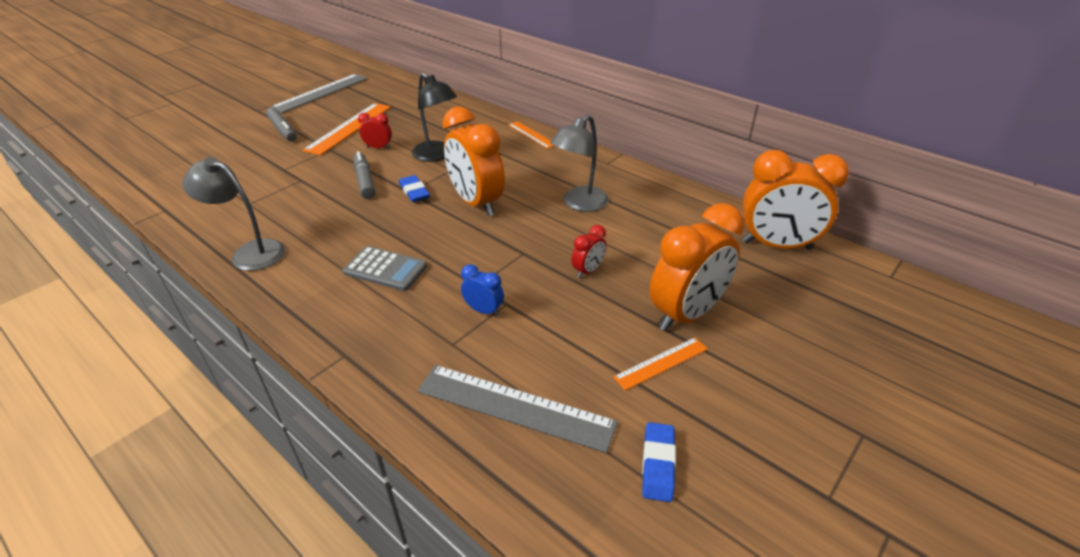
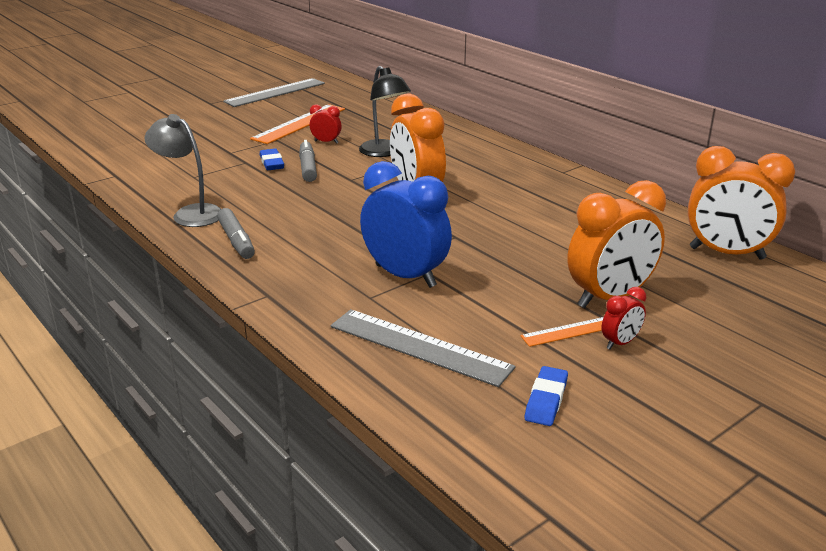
camera: 10 degrees right, 10 degrees down
(283, 130) = (233, 121): grey marker -> grey marker (236, 241)
(385, 269) = (316, 237): grey calculator -> none
(414, 192) = (355, 180): blue eraser -> blue eraser (272, 163)
(484, 310) = (405, 276): blue clock -> blue clock, size x2.20
(531, 135) = (487, 142): orange ruler -> none
(579, 204) = (523, 203): grey lamp -> none
(588, 271) = (517, 256): red clock -> red clock (620, 343)

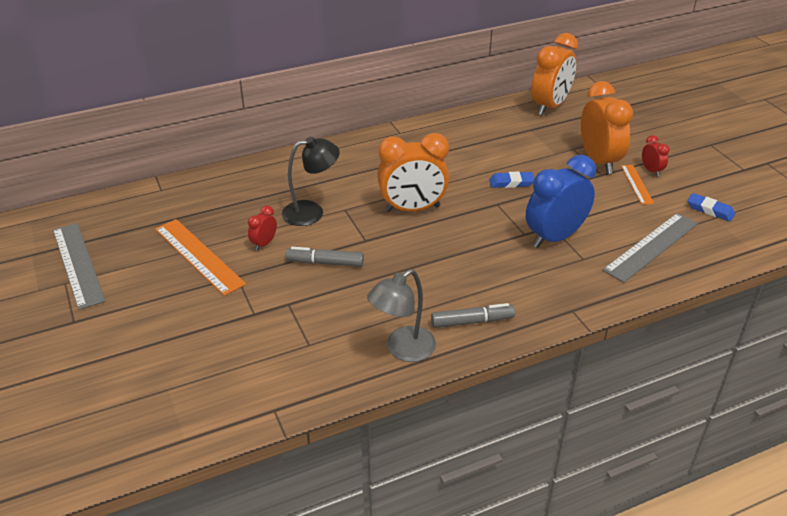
camera: 75 degrees left, 10 degrees up
(272, 163) = (300, 285): blue eraser -> blue eraser (511, 183)

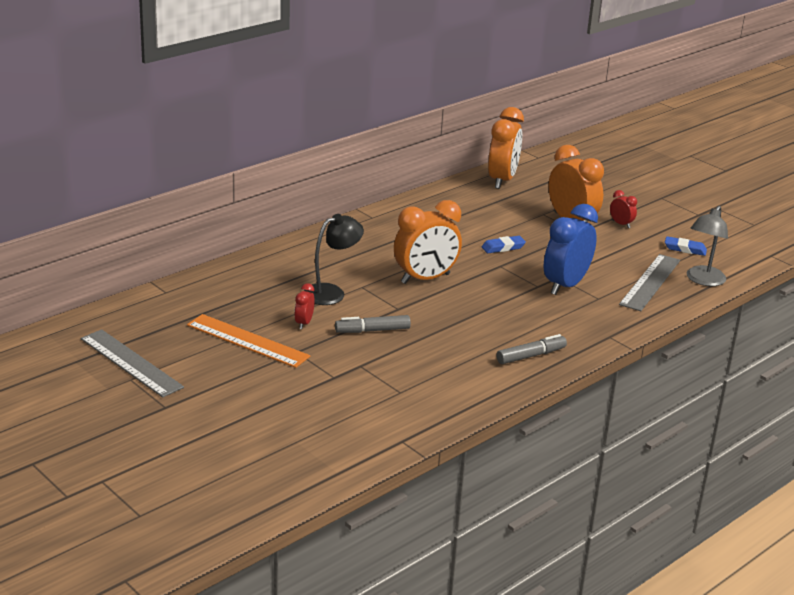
camera: 20 degrees left, 10 degrees down
(402, 350) = (484, 384): grey lamp -> grey lamp (703, 280)
(636, 184) = (614, 236): orange ruler -> none

